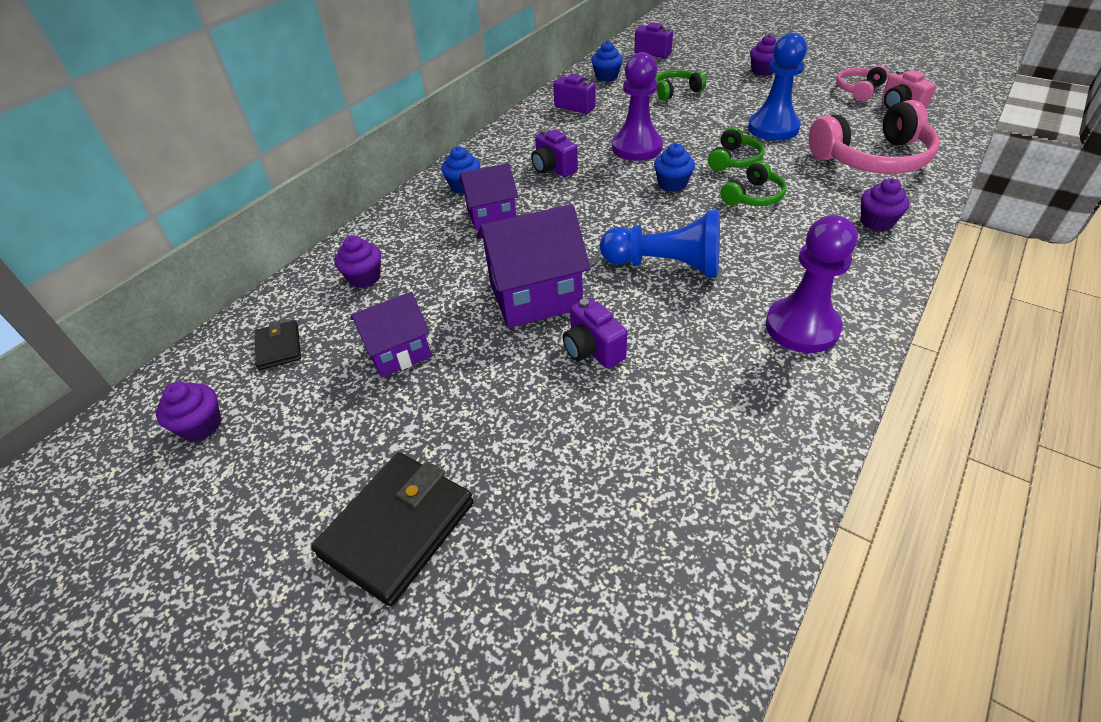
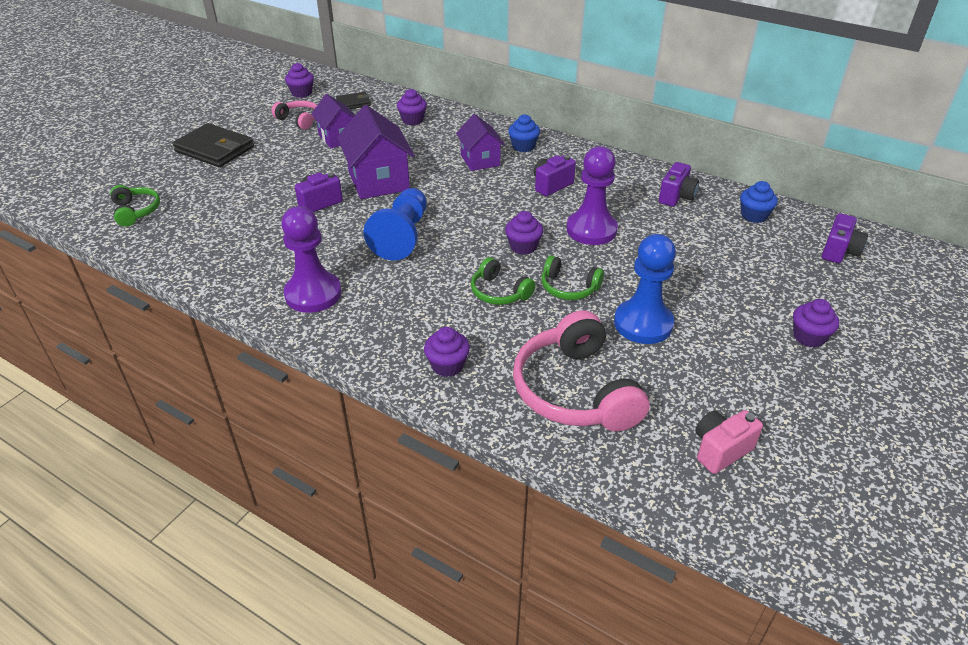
camera: 85 degrees right, 5 degrees down
(672, 184) = (523, 246): blue cupcake -> purple cupcake
(676, 91) = (726, 261): green headphones -> green headphones (136, 211)
(858, 90) = (769, 419): pink headphones -> pink headphones (299, 120)

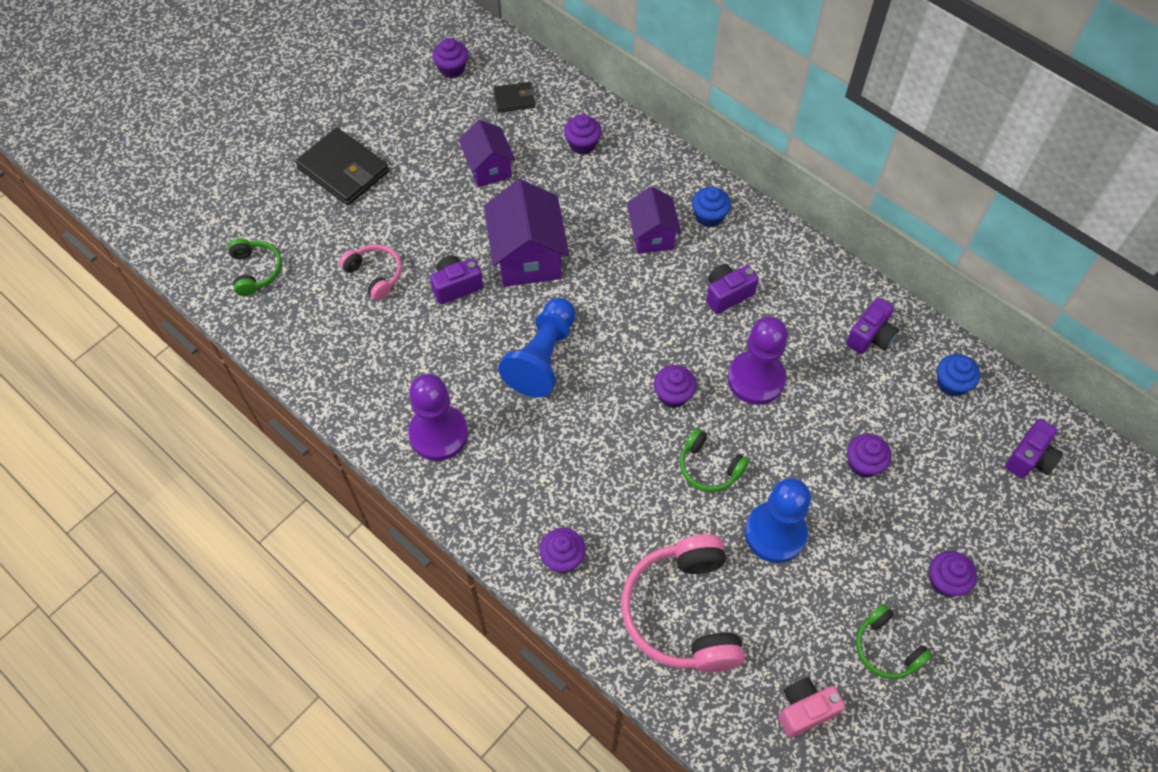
camera: 10 degrees right, 20 degrees up
(299, 120) = (445, 125): pink headphones -> pink headphones (375, 275)
(499, 292) = (633, 462): green headphones -> green headphones (886, 649)
(703, 270) = (863, 464): none -> purple cupcake

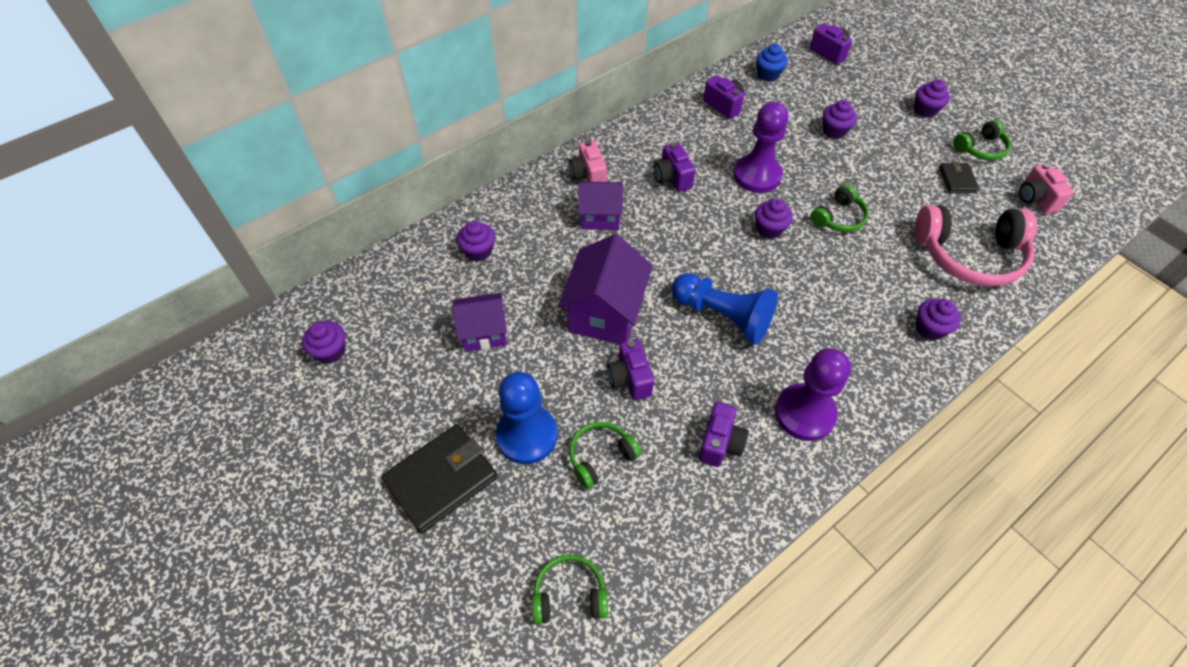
camera: 80 degrees left, 5 degrees down
(375, 275) = (600, 456): pink headphones -> green headphones
(398, 364) = (720, 443): none -> purple camera
(514, 99) = (398, 299): black wallet -> black wallet (957, 180)
(527, 257) = (605, 313): purple house -> purple house turned 75 degrees counterclockwise
(709, 216) = (588, 176): blue cupcake -> pink camera
(775, 533) = (895, 189): blue pawn -> blue pawn (527, 435)

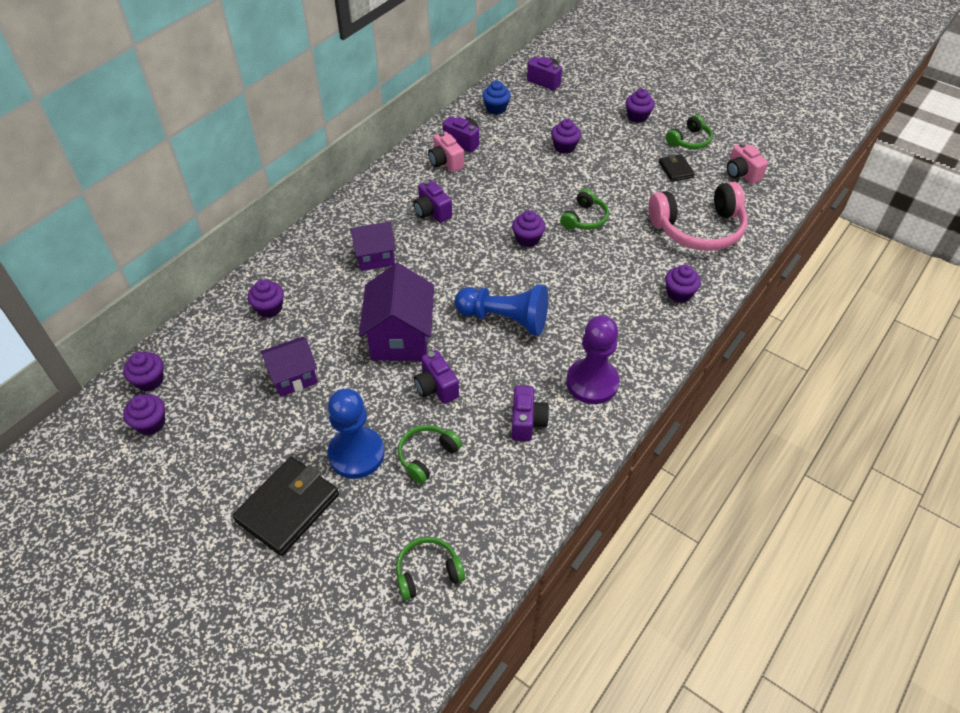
camera: 15 degrees left, 5 degrees down
(342, 304) = (150, 380): none -> purple cupcake
(588, 176) = (355, 224): pink camera -> pink camera (446, 162)
(757, 175) = (506, 196): purple pawn -> none

